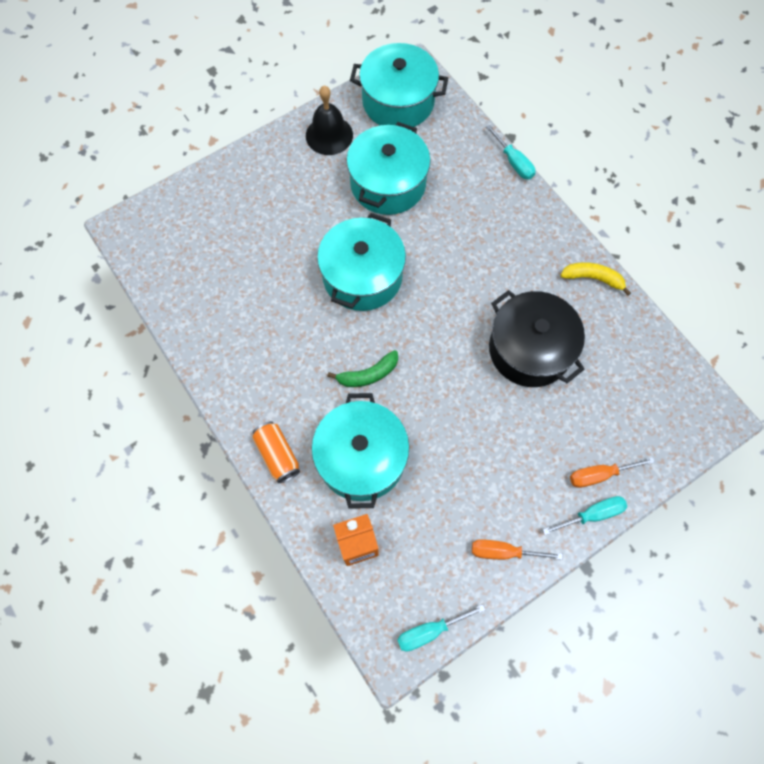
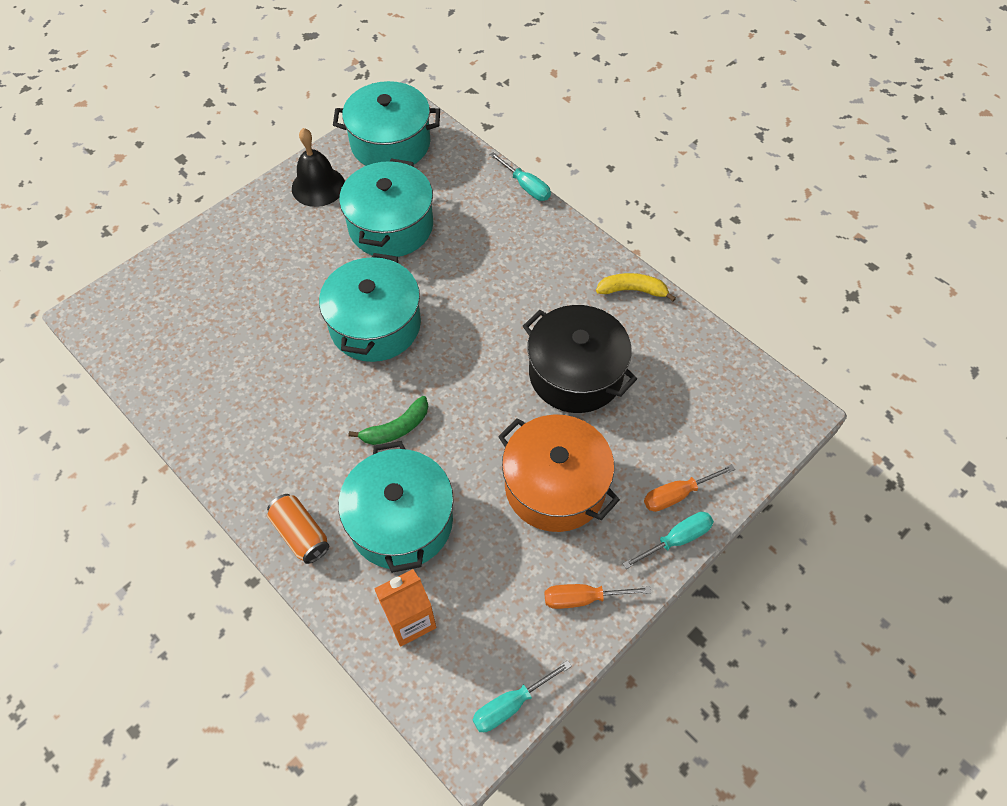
camera: 10 degrees left, 10 degrees down
(495, 449) = (555, 486): none -> orange pot

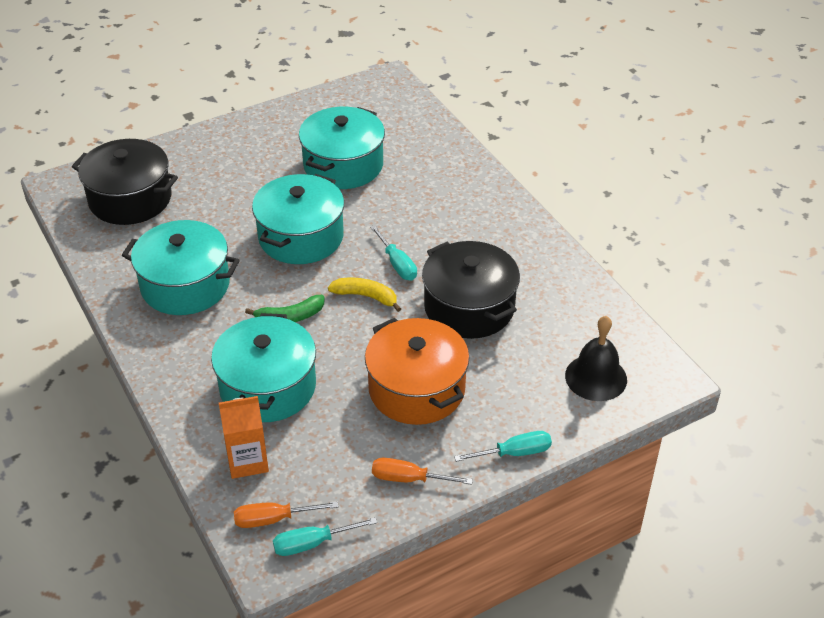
camera: 15 degrees right, 15 degrees down
(175, 316) = (130, 199): none -> black pot
(301, 534) = (177, 378): orange can -> none
(318, 186) = (290, 124): black bell -> black bell (596, 377)
(390, 143) = (367, 102): turquoise pot -> turquoise pot (185, 285)
(525, 186) = (479, 155): turquoise screwdriver -> turquoise screwdriver (397, 264)
(632, 290) = (548, 253): yellow banana -> yellow banana (366, 296)
(677, 494) = (528, 418): orange screwdriver -> orange screwdriver (274, 519)

